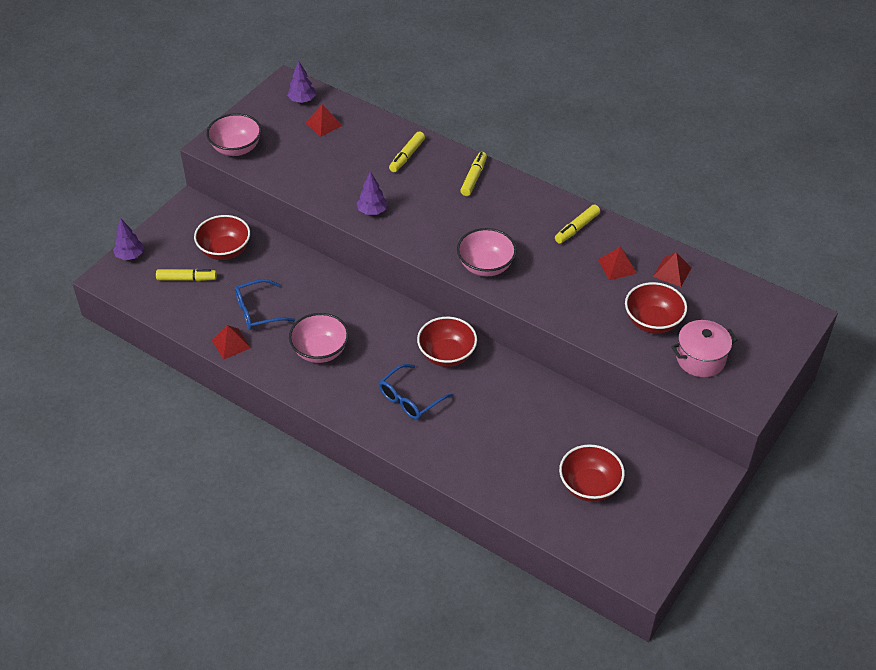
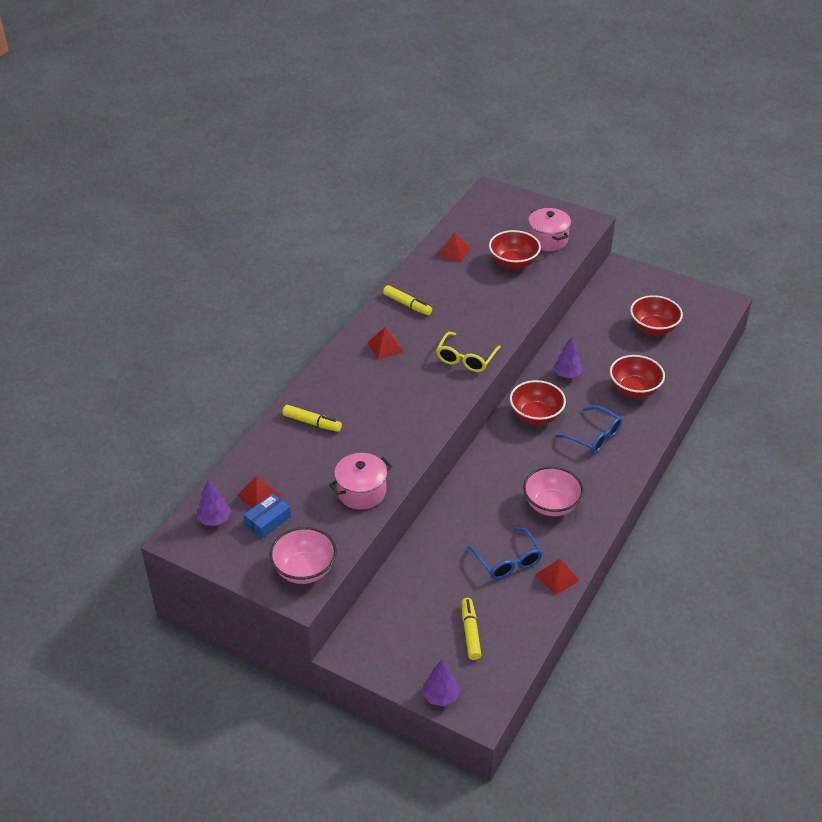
camera: 95 degrees left, 5 degrees down
(225, 250) = (421, 604): red bowl -> red bowl (634, 389)
(294, 129) = (268, 521): none -> blue box
(315, 183) = (361, 492): none -> pink pot
(372, 211) = (400, 442): purple tree -> purple tree (567, 375)
(474, 178) = (343, 372): yellow marker -> none
(486, 266) = (465, 359): pink bowl -> yellow glasses
(617, 266) = (452, 281): red pyramid -> red pyramid (385, 347)

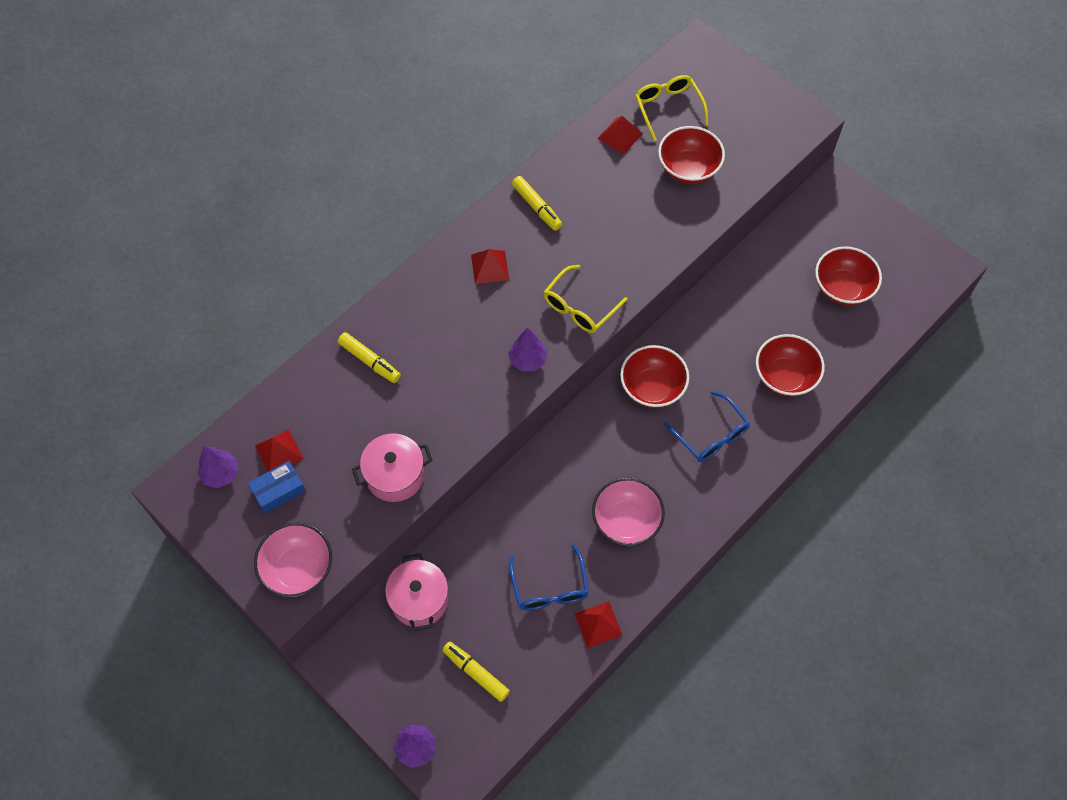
camera: 15 degrees right, 20 degrees up
(470, 632) = (476, 673): yellow marker -> yellow marker turned 60 degrees counterclockwise
(483, 230) = (668, 108): none -> yellow glasses
(548, 240) = (744, 141): pink pot -> pink pot (419, 600)
(567, 375) = (710, 335): purple tree -> purple tree (527, 360)

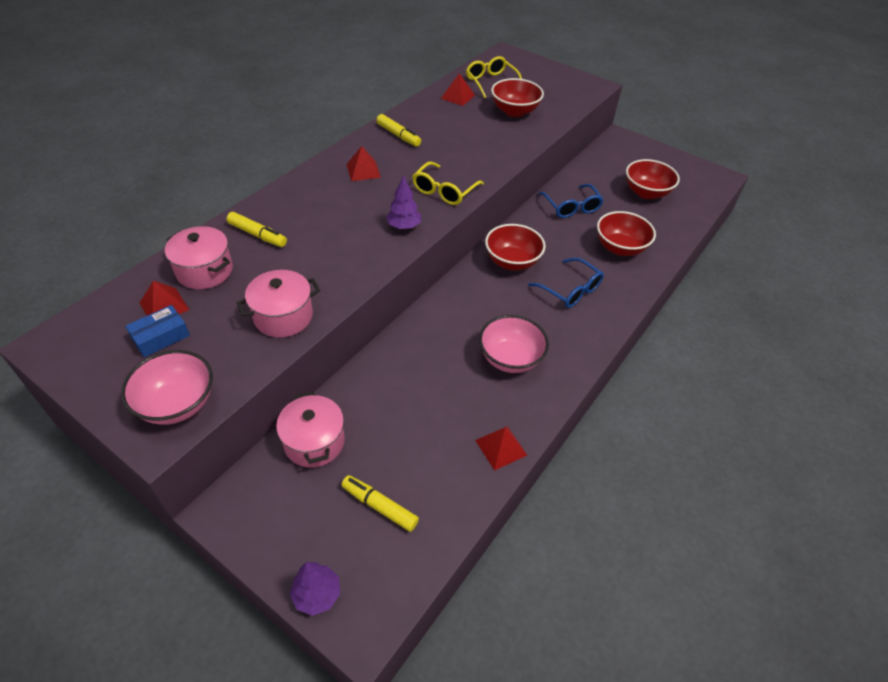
camera: 10 degrees left, 15 degrees down
(220, 474) = (100, 328): purple tree -> none
(316, 408) = (205, 271): none -> pink pot
(550, 588) = (447, 419): blue glasses -> blue glasses (571, 207)

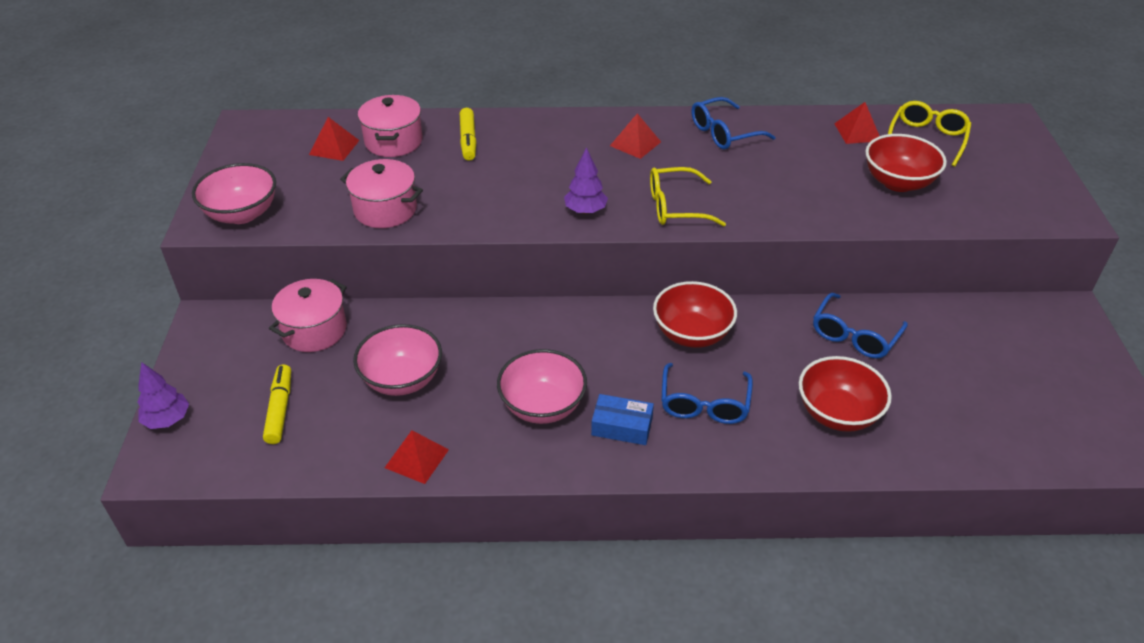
camera: 55 degrees right, 5 degrees down
(161, 337) = (301, 165): blue box -> blue box (622, 426)
(398, 135) = (723, 133): yellow marker -> blue glasses
(419, 416) = (402, 379): none -> pink bowl
(646, 193) = (987, 390): red bowl -> none

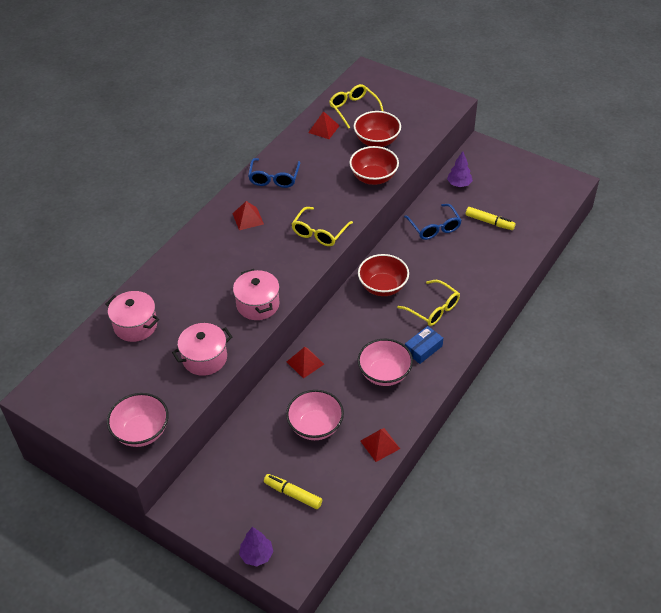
camera: 55 degrees left, 5 degrees up
(314, 330) = (238, 452): pink pot -> pink pot (258, 304)
(334, 147) = (111, 358): red pyramid -> red pyramid (305, 363)
(468, 140) = (170, 289): yellow marker -> yellow marker (489, 222)
(585, 211) = (288, 270): purple tree -> purple tree (459, 184)
(704, 404) = (433, 309): blue glasses -> yellow glasses
(837, 413) = (477, 265): red bowl -> red bowl (373, 177)

